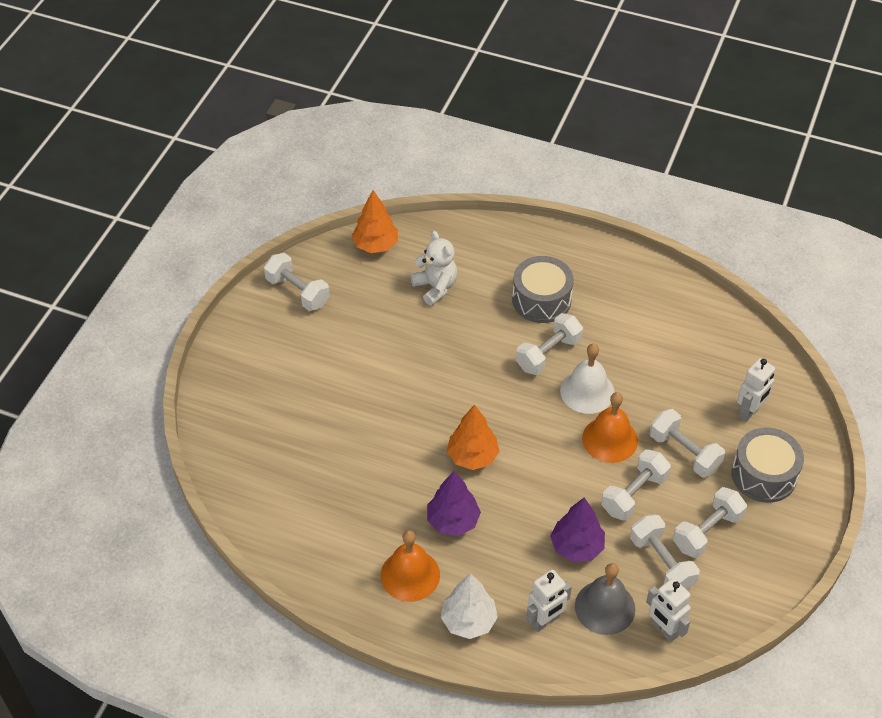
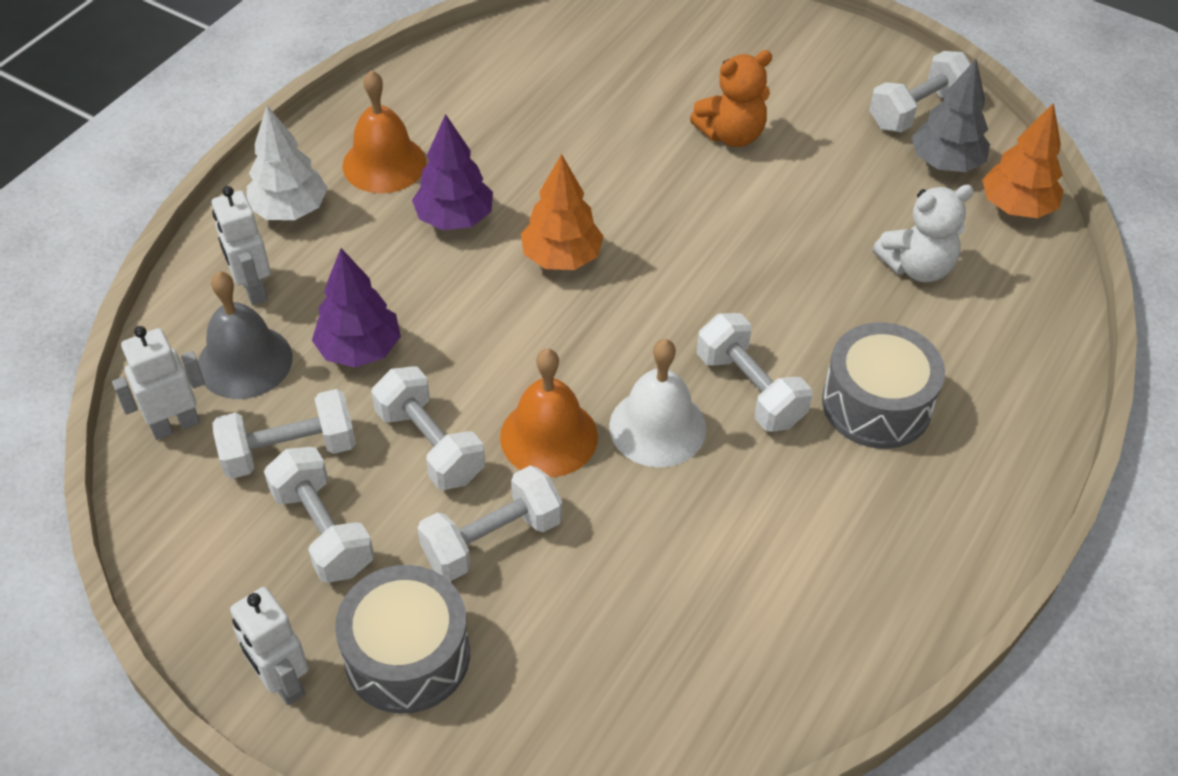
camera: 100 degrees right, 0 degrees up
(340, 383) = (731, 135): none -> orange teddy bear
(344, 277) = (945, 163): none -> grey tree
(749, 412) = (555, 674): white robot -> white robot (282, 682)

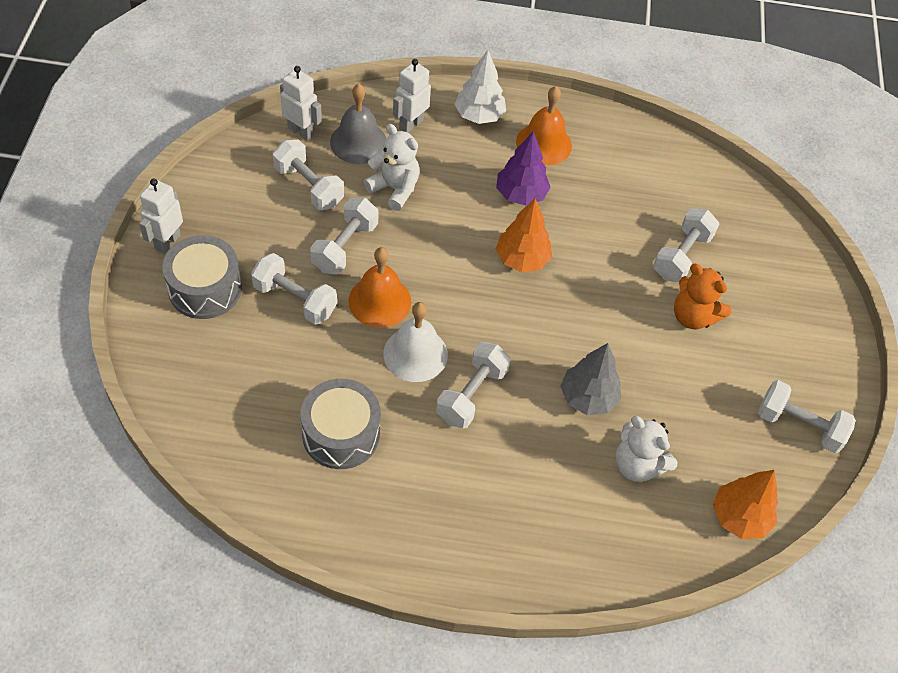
camera: 60 degrees right, 5 degrees up
(323, 530) = (265, 221): white dumbbell -> white dumbbell (681, 256)
(360, 349) = (394, 189): purple tree -> white teddy bear
(876, 404) = (498, 471): grey drum -> grey drum (341, 434)
(945, 163) = (755, 458): grey tree -> grey tree (588, 397)

